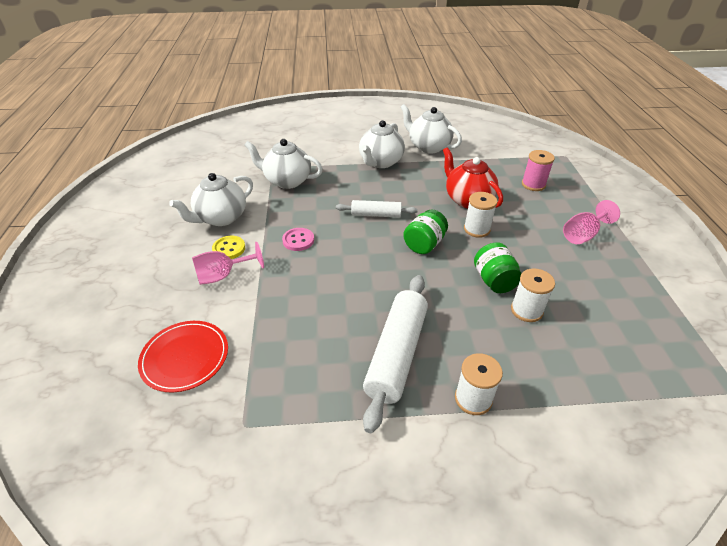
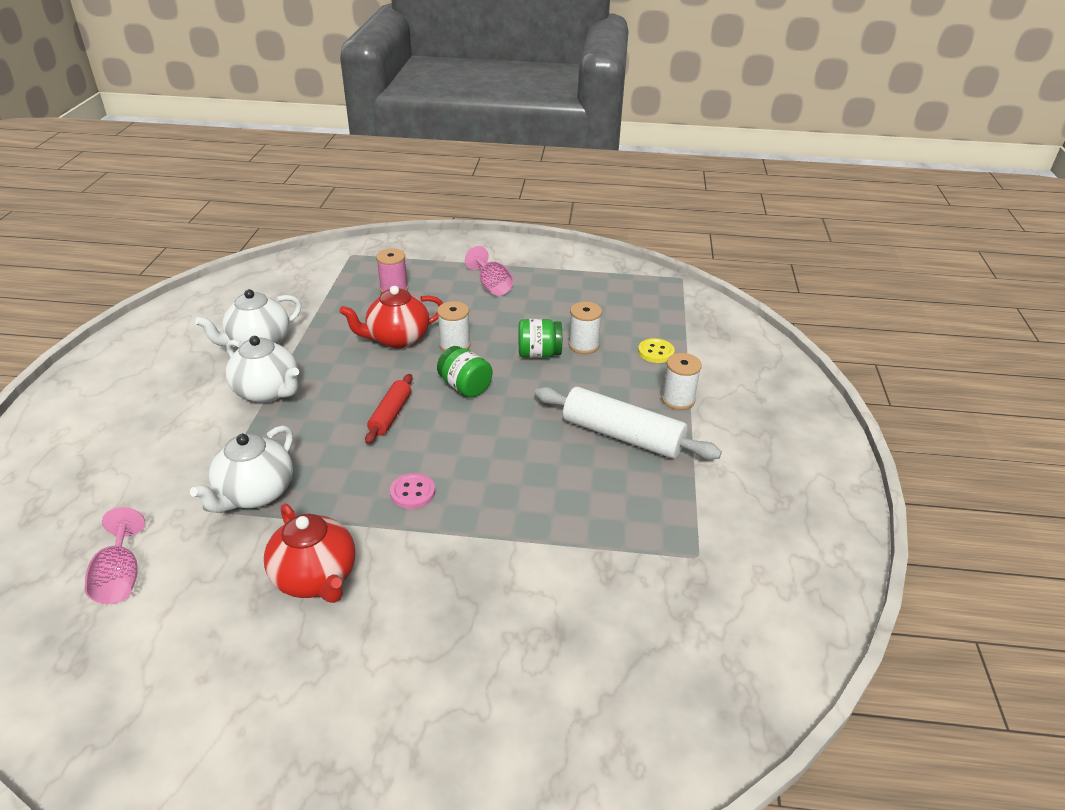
camera: 80 degrees left, 5 degrees down
(185, 357) = (599, 611): red plate -> none
(221, 218) = (316, 578): white teapot -> red teapot
(223, 275) = (458, 574): pink goblet -> pink goblet (120, 577)
(229, 249) = (400, 568): yellow button -> yellow button (656, 352)
(376, 215) = (390, 415): white rolling pin -> red rolling pin

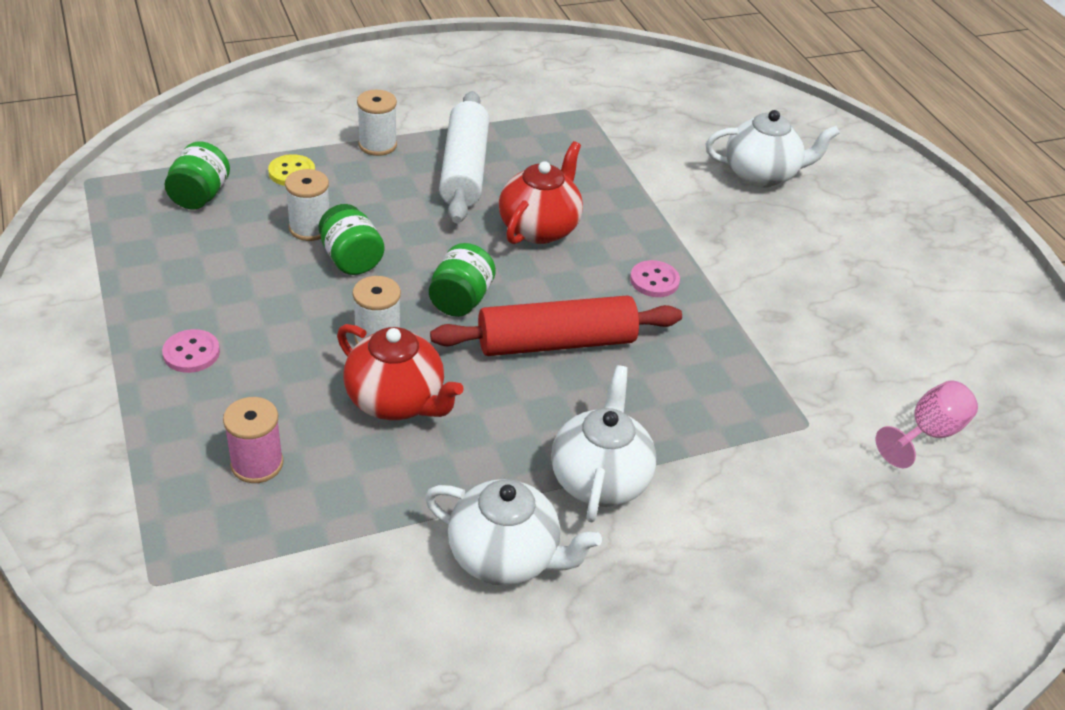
camera: 120 degrees left, 5 degrees up
(255, 494) = (756, 394): white teapot -> white teapot (761, 175)
(316, 578) = (800, 301): red teapot -> red teapot (539, 228)
(390, 415) = (556, 342): red rolling pin -> red rolling pin, size x1.76
(492, 286) = (191, 353): pink goblet -> pink button
(643, 312) = (200, 196): none -> green jar

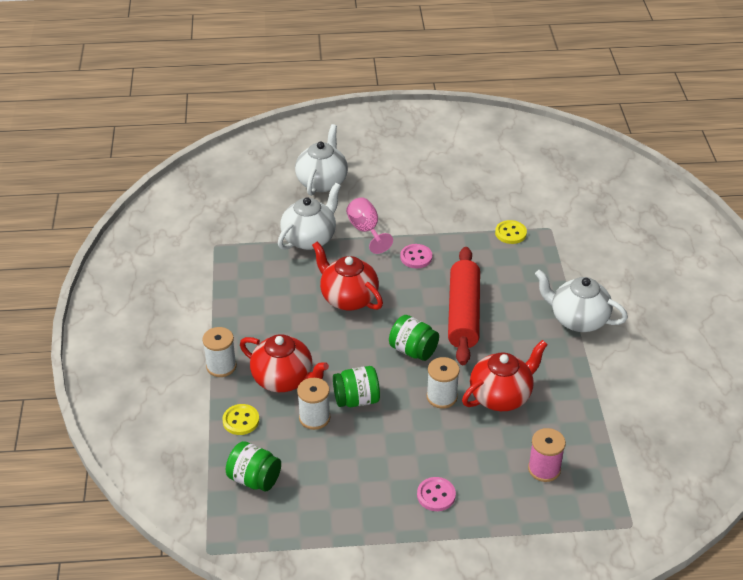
camera: 70 degrees left, 0 degrees up
(369, 195) = (284, 379): none -> red teapot
(464, 169) = (269, 323): white rolling pin -> none
(505, 557) = (628, 369): white teapot -> white teapot (310, 238)
(767, 377) = (510, 233): none -> yellow button
(927, 433) = (563, 187): pink goblet -> pink goblet (366, 230)

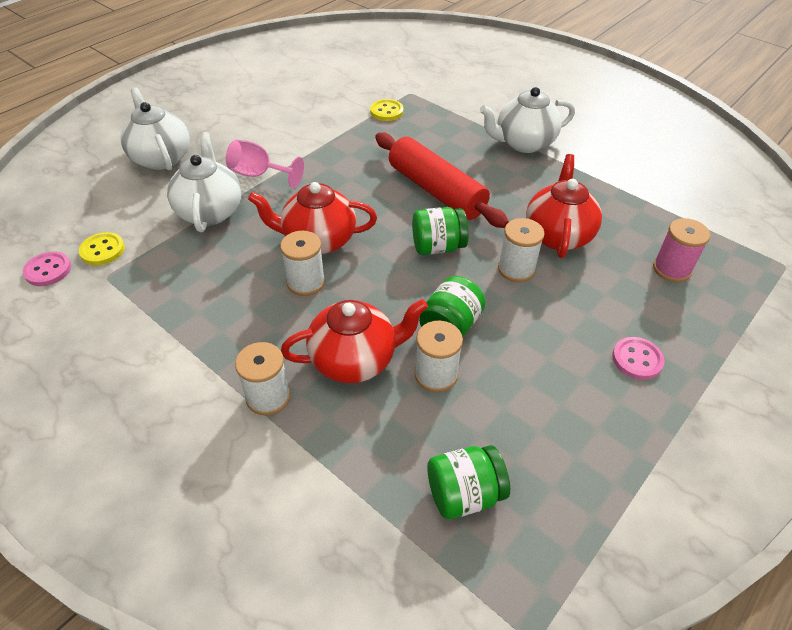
camera: 45 degrees left, 5 degrees up
(241, 420) = (365, 440): yellow button -> yellow button (102, 250)
(310, 319) = (306, 282): none -> white spool
(416, 257) = (334, 171): pink button -> pink button (48, 270)

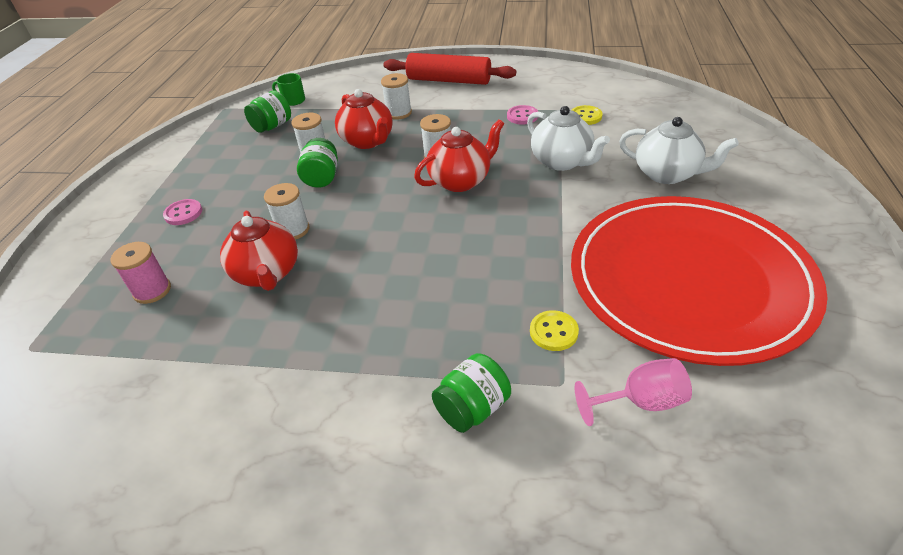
camera: 150 degrees right, 5 degrees down
(48, 270) = (595, 98): pink button -> pink button (522, 116)
(259, 175) = (572, 200): pink goblet -> pink goblet (640, 402)
(276, 99) = (689, 280): none -> red plate
(355, 360) = (368, 141): red teapot -> red teapot turned 75 degrees counterclockwise
(391, 565) = (293, 100): none -> green mug
(436, 191) = (406, 261): red rolling pin -> red rolling pin (449, 80)
(438, 247) = (367, 217): green jar -> green jar (472, 408)
(523, 143) = (352, 373): white teapot -> none

